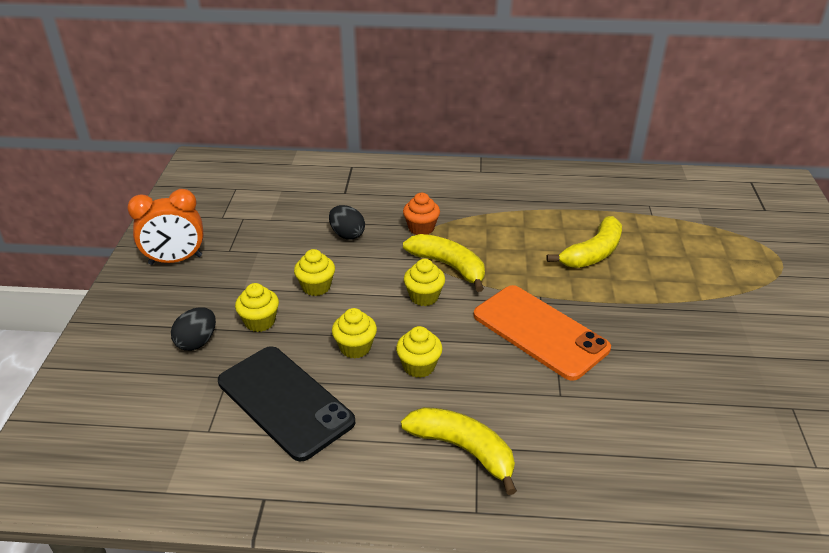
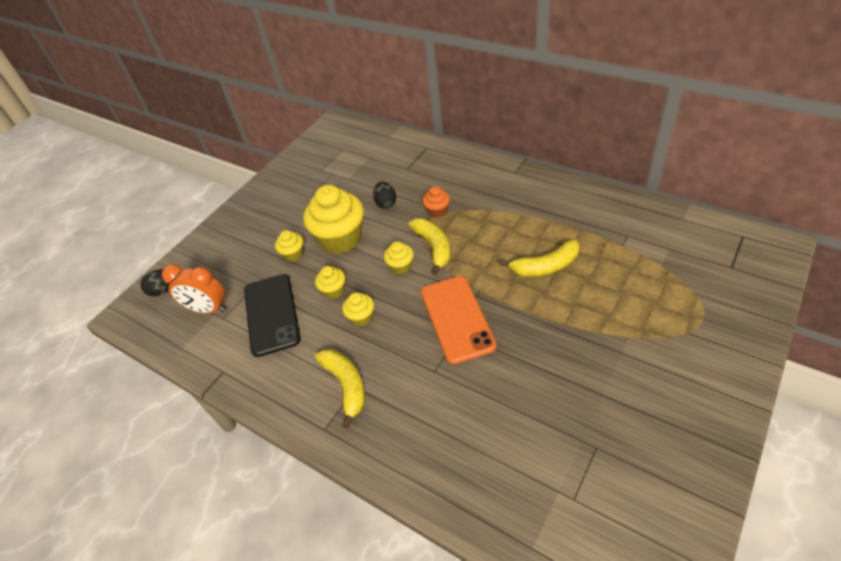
camera: 35 degrees right, 10 degrees up
(175, 260) = (276, 195): orange clock -> orange clock (208, 309)
(197, 342) = (252, 257): black egg -> black egg (163, 290)
(316, 287) = (341, 238): yellow cupcake -> yellow cupcake, size x2.11

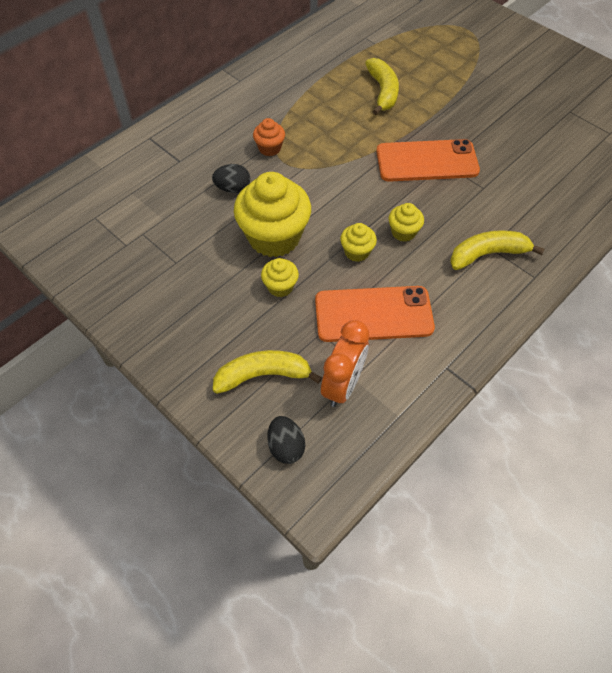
camera: 85 degrees left, 10 degrees up
(271, 314) = (373, 314): black phone -> orange phone
(400, 266) = (342, 191): yellow cupcake -> none
(433, 247) = (324, 160): yellow banana -> yellow banana (263, 375)

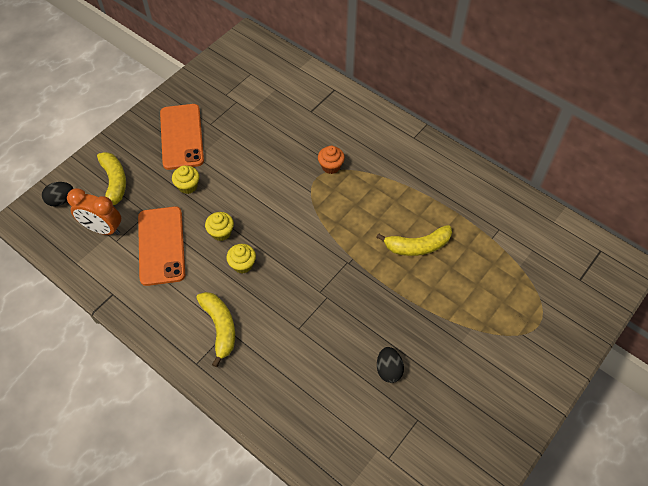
camera: 85 degrees right, 0 degrees up
(233, 188) = (283, 147): black egg -> black egg (388, 370)
(274, 237) = (235, 178): yellow cupcake -> none
(427, 161) = (327, 282): orange phone -> orange phone (181, 136)

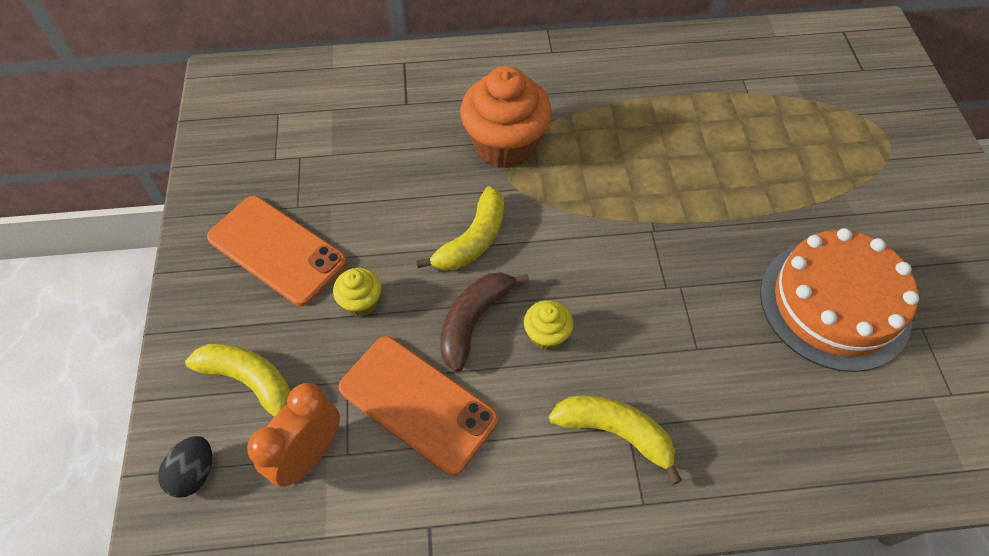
camera: 45 degrees left, 0 degrees up
(103, 229) = (309, 455): orange clock -> orange clock turned 150 degrees clockwise
(221, 232) = (474, 321): yellow cupcake -> brown banana
(331, 166) = (505, 145): orange cupcake -> orange cupcake, size x2.11
(388, 370) = (834, 304): black egg -> orange cake
(417, 246) = (696, 155): yellow banana -> yellow banana (473, 240)

